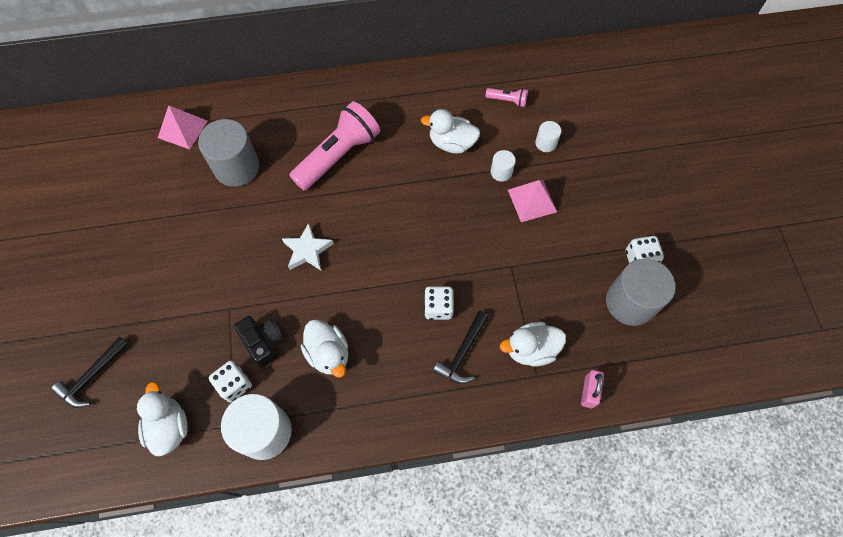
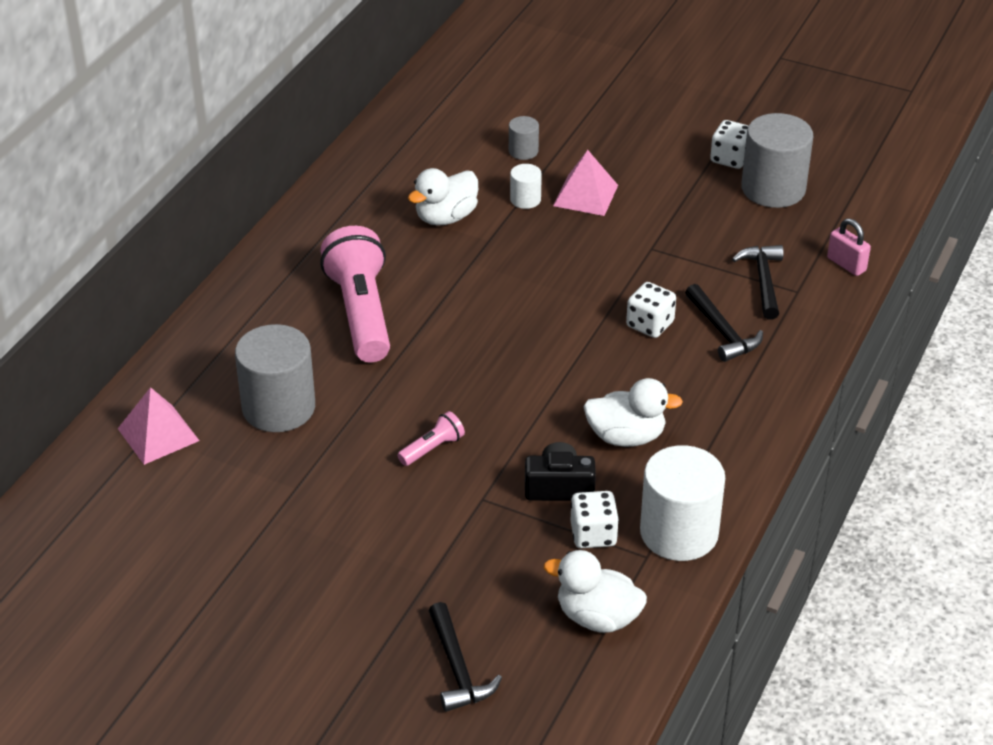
camera: 55 degrees left, 25 degrees down
(307, 250) = (469, 396): white star -> none
(507, 100) = (435, 150): pink flashlight -> pink flashlight (432, 448)
(530, 349) = (763, 281): white duck -> black hammer
(545, 143) = (523, 151): white cylinder -> grey cylinder

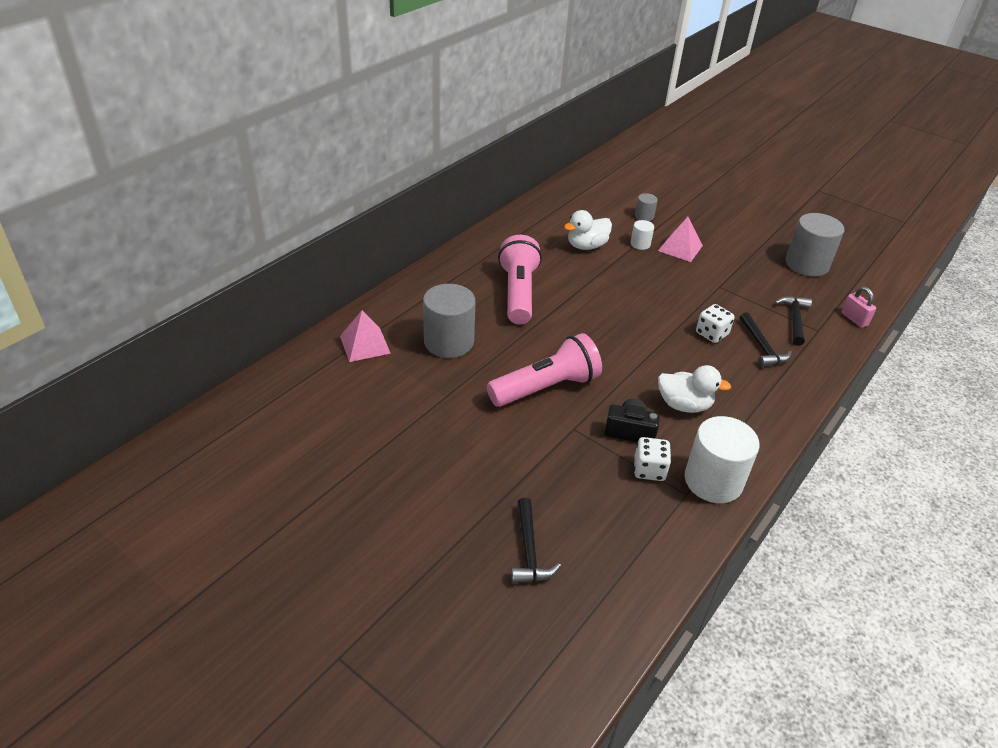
camera: 10 degrees right, 0 degrees up
(432, 448) = (546, 387): pink flashlight -> pink flashlight, size x2.27
(597, 617) = (642, 533): white duck -> none
(730, 158) = (779, 242): white dice -> none

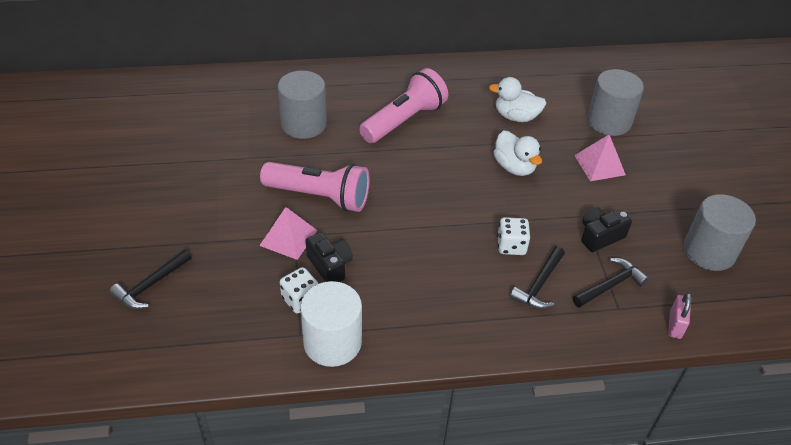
camera: 45 degrees right, 5 degrees up
(364, 344) = (250, 92): pink pyramid -> pink pyramid (288, 237)
(640, 244) = (566, 141): white cylinder -> none
(644, 216) = (609, 121): grey cylinder -> grey cylinder, size x2.09
(684, 405) = (399, 278): white duck -> white duck (514, 167)
(746, 293) = (600, 236): none -> black camera

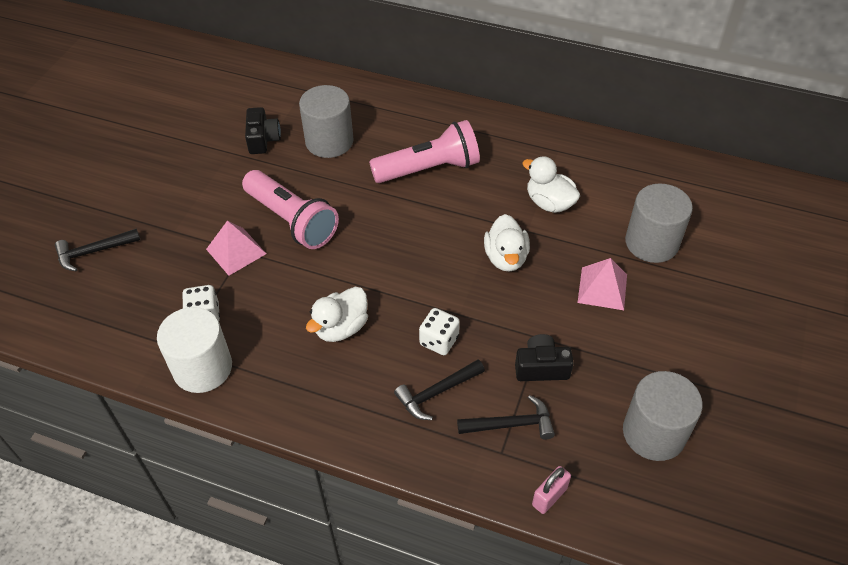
camera: 30 degrees right, 5 degrees up
(330, 265) = (253, 293): black camera -> black camera (263, 139)
(426, 265) = (341, 327): none -> white duck

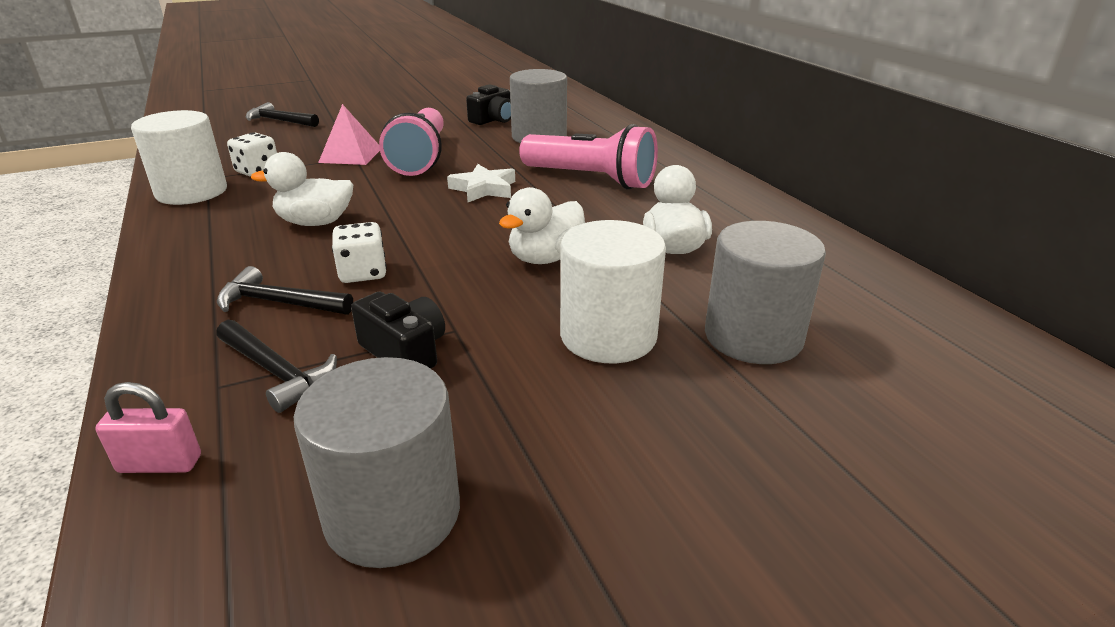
camera: 45 degrees right, 20 degrees down
(384, 223) = (484, 189): none -> white star
(602, 288) = (608, 336): pink pyramid -> white cylinder

